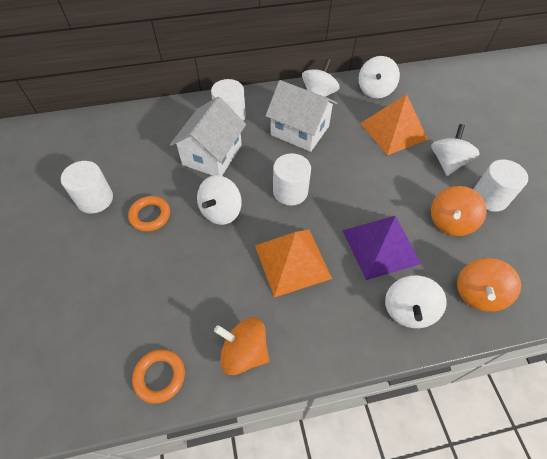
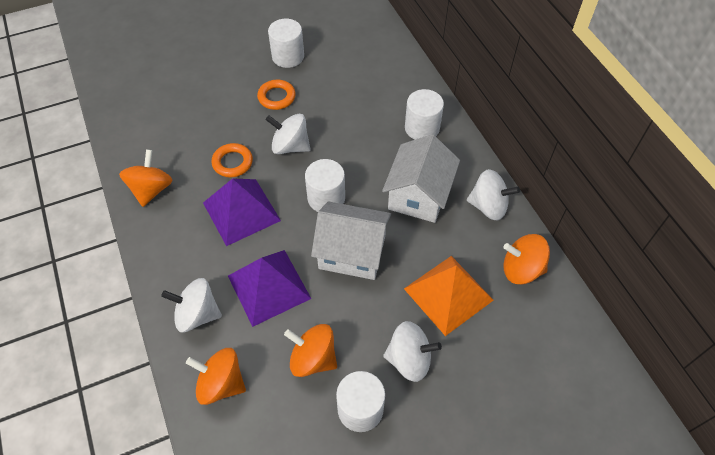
camera: 80 degrees right, 0 degrees up
(160, 376) = (131, 141): orange ring -> orange ring (232, 162)
(212, 155) = (360, 125): white house -> white house (352, 252)
(292, 261) = (241, 211): orange pyramid -> purple pyramid
(375, 90) = (521, 269): white spinning top -> orange spinning top

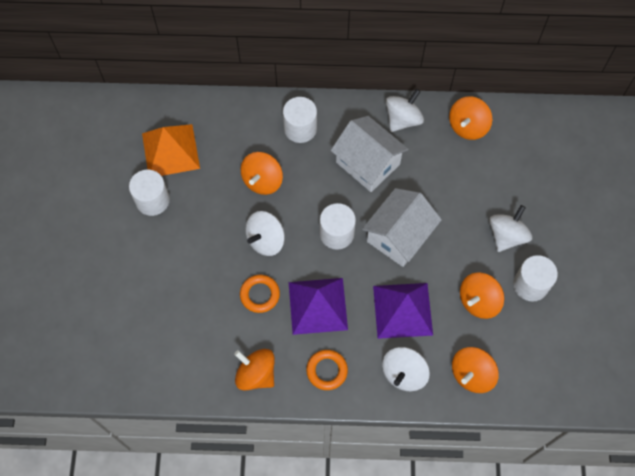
camera: 65 degrees left, 10 degrees up
(276, 97) = (200, 230): orange ring -> orange ring (327, 370)
(349, 121) = (262, 181): none -> orange spinning top
(448, 294) = (466, 185): orange pyramid -> orange pyramid (170, 150)

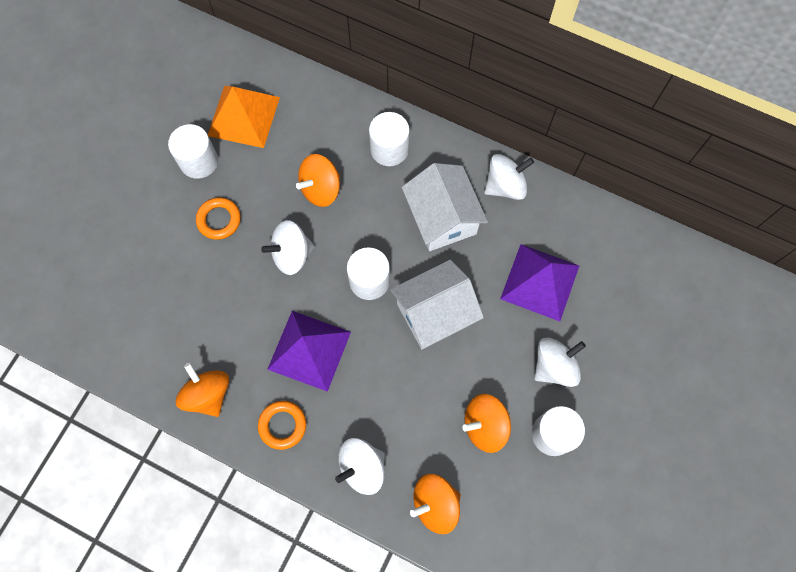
camera: 25 degrees right, 5 degrees up
(260, 295) = (255, 311): orange ring -> orange ring (219, 220)
(402, 310) = (396, 397): purple pyramid -> purple pyramid (539, 282)
(468, 126) = (573, 224): orange spinning top -> none

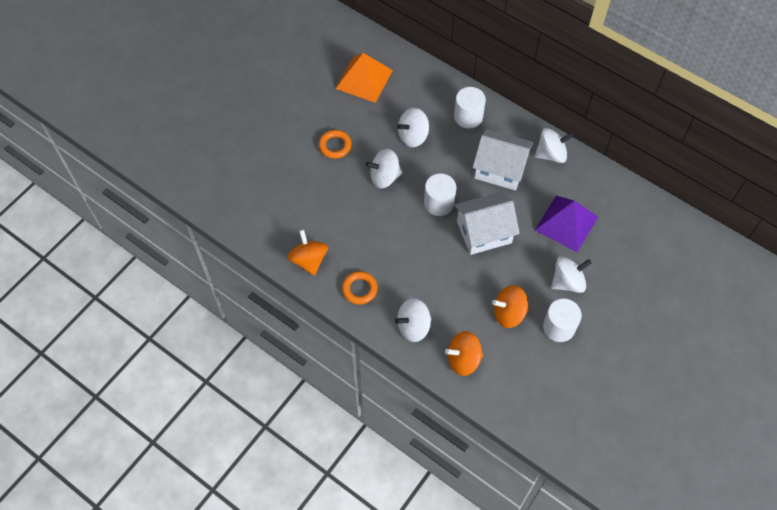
camera: 10 degrees right, 10 degrees down
(199, 161) = (326, 104): white cylinder -> none
(309, 350) = (387, 242): purple pyramid -> none
(321, 189) = (413, 136): orange spinning top -> white spinning top
(442, 218) = (500, 169): white house -> white house turned 60 degrees counterclockwise

